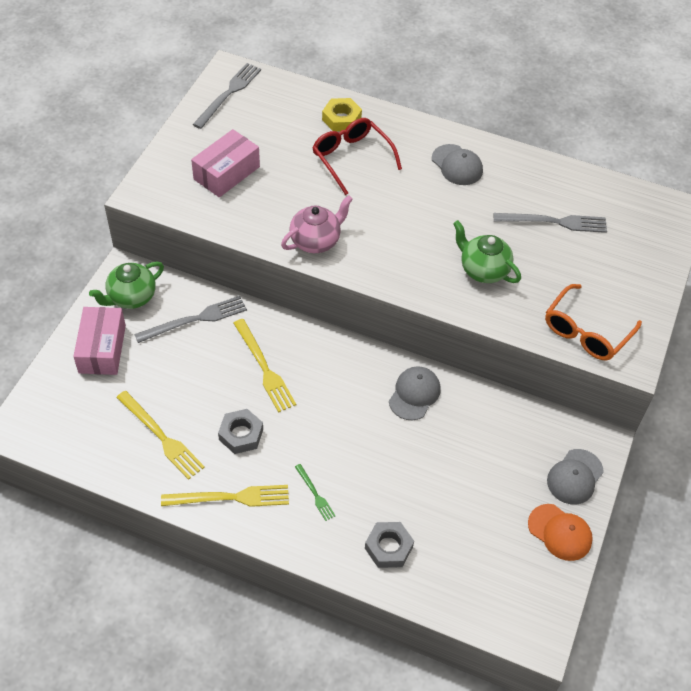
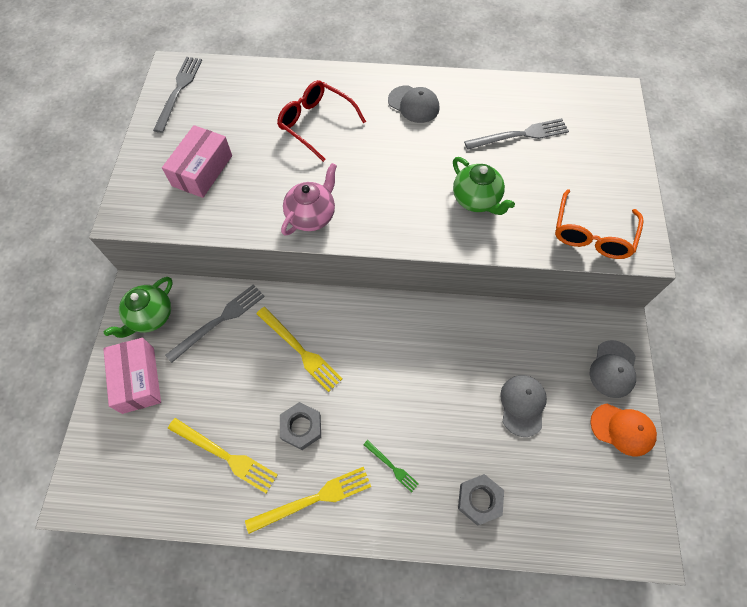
camera: 15 degrees left, 10 degrees up
(341, 119) = (293, 88): yellow nut -> none
(414, 394) = (445, 333): grey cap -> grey cap (522, 405)
(483, 270) = (476, 200): green teapot -> green teapot turned 150 degrees counterclockwise

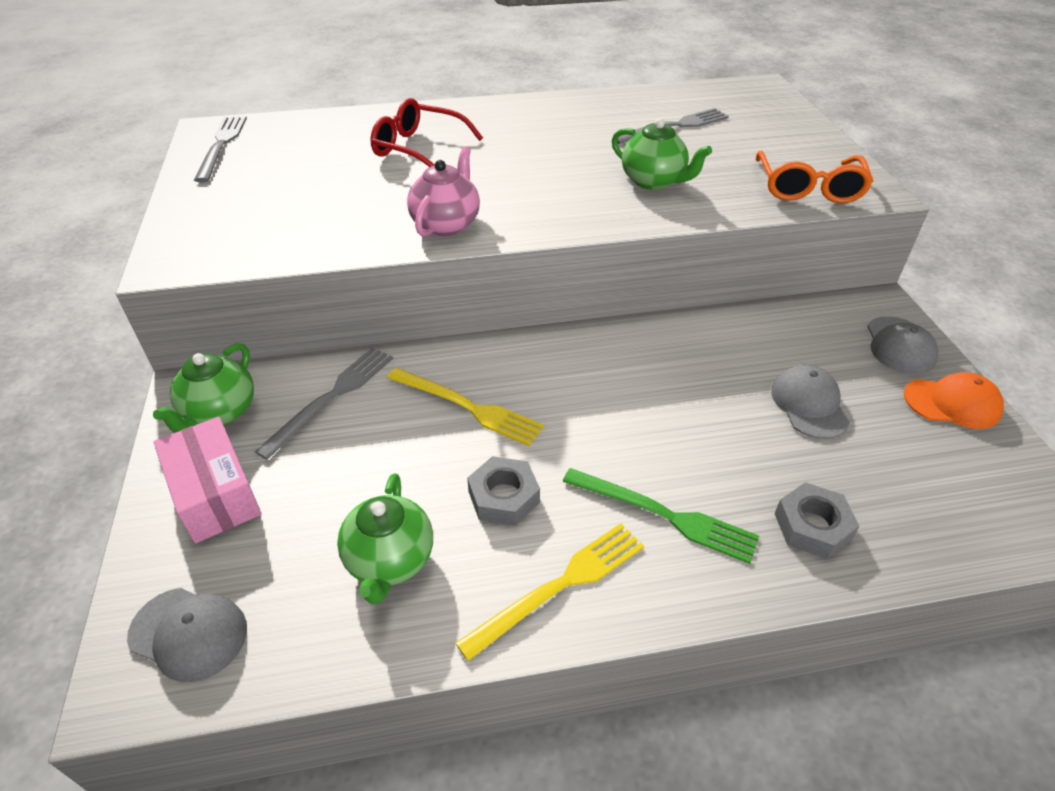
camera: 15 degrees left, 20 degrees down
(202, 170) = (276, 206): pink box -> none
(224, 455) = (390, 561): yellow fork -> green teapot
(391, 466) = (663, 515): green fork -> green fork, size x1.86
(413, 104) = (535, 120): grey cap -> grey cap (189, 633)

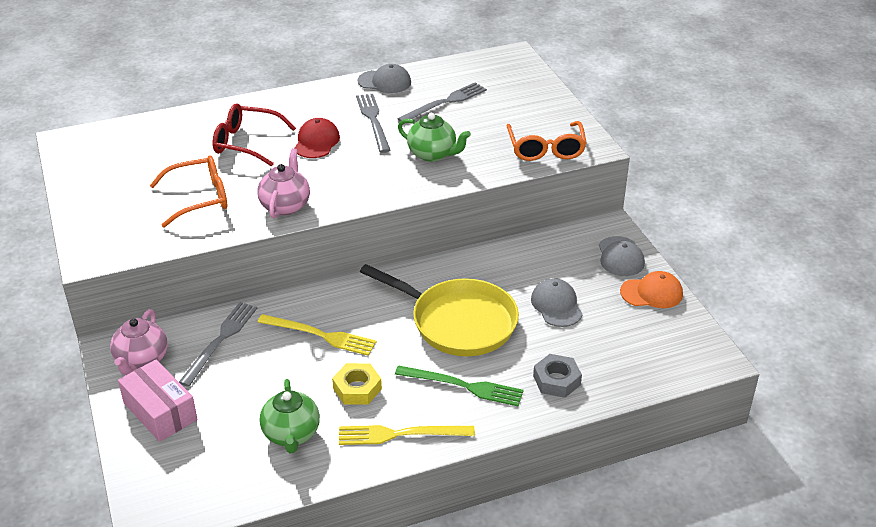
camera: 10 degrees left, 5 degrees down
(189, 633) = (176, 489): grey cap -> grey cap (384, 82)
(219, 412) = (141, 360): green teapot -> pink teapot
(221, 146) = (85, 155): grey fork -> grey fork (373, 121)
(337, 205) = (198, 198): none -> orange glasses
(503, 497) = (357, 389): grey nut -> yellow nut
(505, 155) = (316, 142): none -> red cap
(559, 587) = (401, 434): yellow fork -> yellow fork turned 135 degrees counterclockwise
(663, 411) = (457, 322): none -> yellow pan

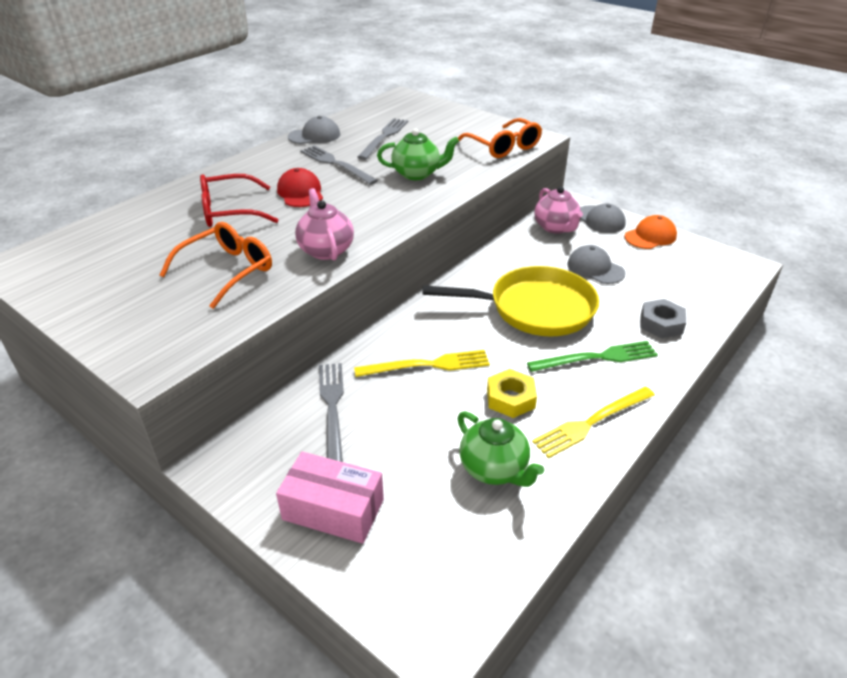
camera: 30 degrees left, 0 degrees up
(141, 360) = (262, 464): pink teapot -> pink teapot (556, 227)

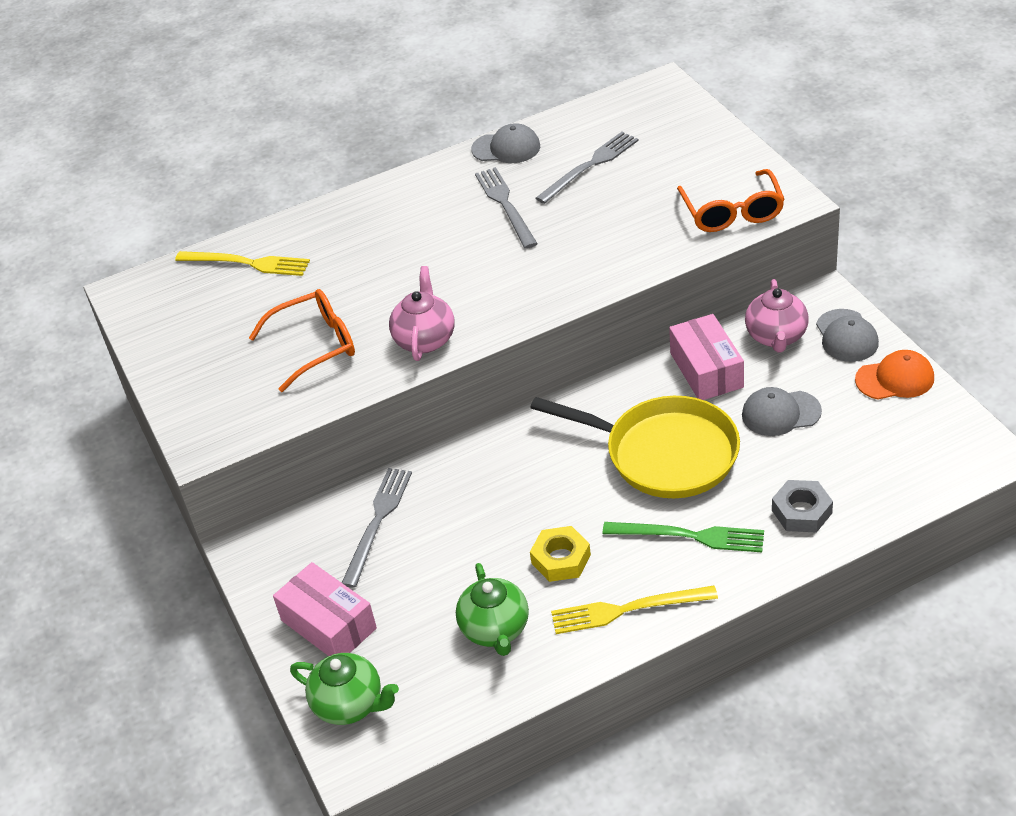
camera: 30 degrees right, 5 degrees up
(231, 211) = (354, 260): red glasses -> none
(300, 192) = (441, 245): red cap -> none
(417, 174) = (592, 241): green teapot -> green teapot (350, 704)
(426, 365) = (497, 496): yellow fork -> yellow fork (246, 263)
(524, 253) = (706, 370): none -> pink box
(595, 268) = (780, 413): grey cap -> grey cap turned 75 degrees counterclockwise

